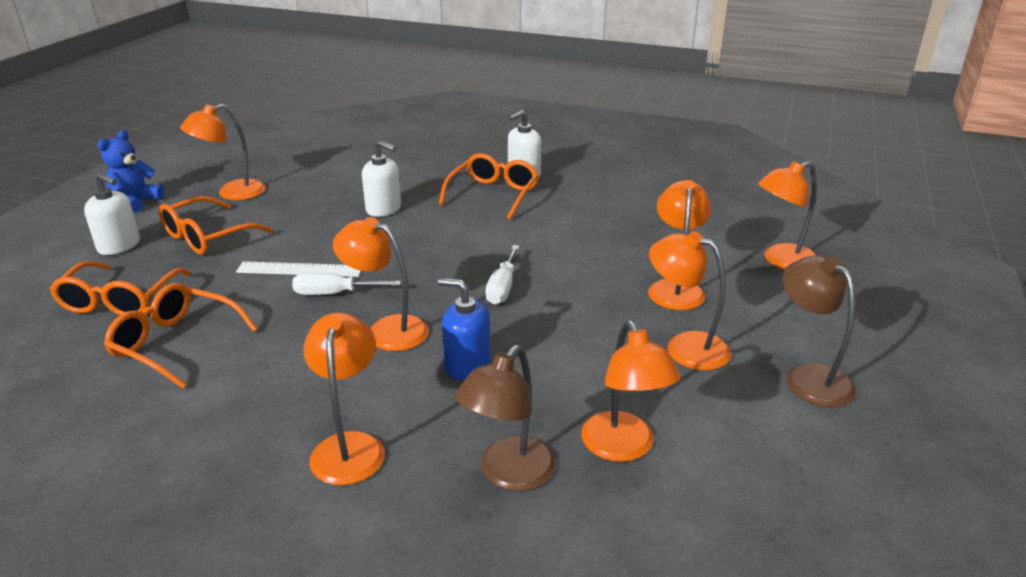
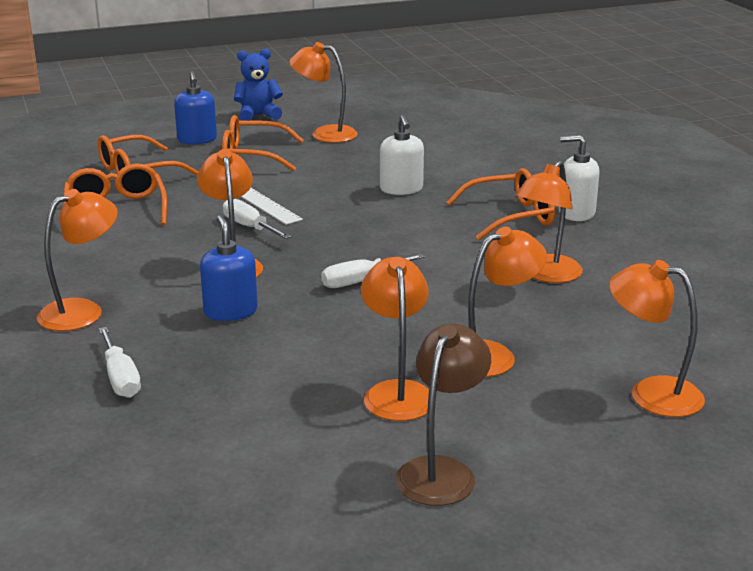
camera: 50 degrees right, 5 degrees down
(119, 246) = (197, 139): white soap dispenser -> blue soap dispenser
(508, 474) = (120, 378): brown lamp -> white screwdriver
(623, 448) = (209, 413): orange lamp -> orange lamp (546, 275)

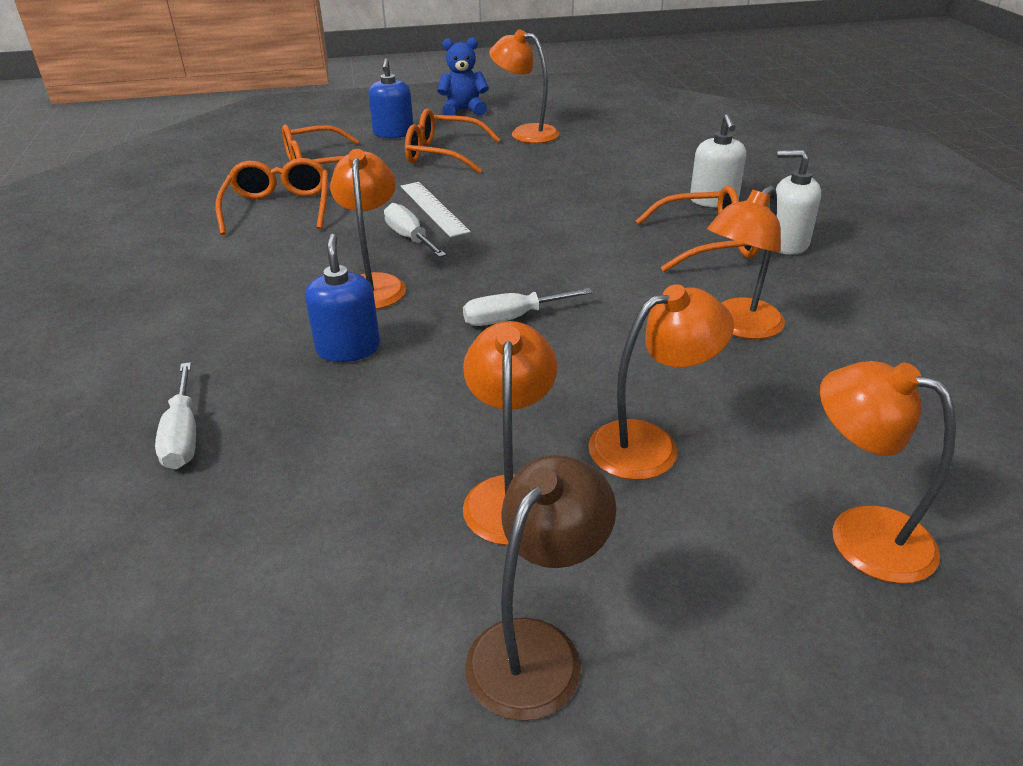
camera: 10 degrees right, 10 degrees up
(82, 311) = (185, 334): orange lamp -> none
(401, 189) = (589, 201): white soap dispenser -> white soap dispenser (713, 200)

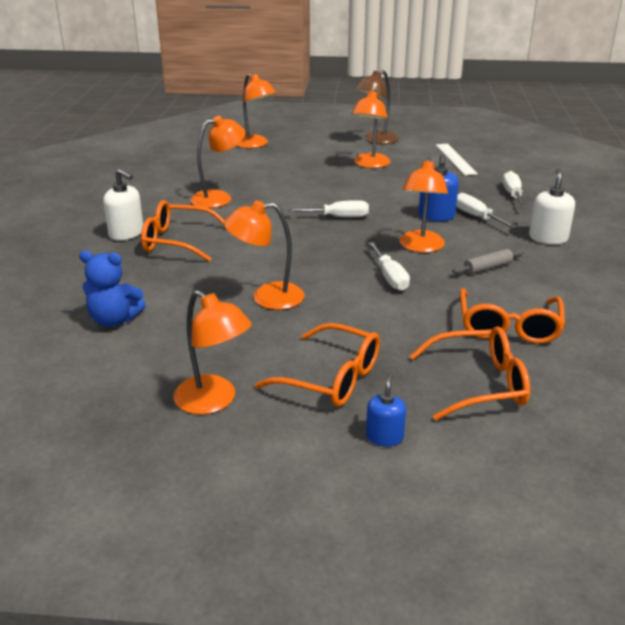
camera: 165 degrees left, 5 degrees down
(276, 359) = (476, 216): none -> white screwdriver
(283, 268) = (487, 268): none -> grey rolling pin
(393, 133) = (384, 437): blue soap dispenser -> blue soap dispenser, size x0.67
(433, 208) = (364, 303): white ruler -> white ruler (455, 159)
(463, 110) = (266, 481): blue teddy bear -> blue teddy bear (114, 320)
(650, 444) = (306, 169): orange lamp -> orange lamp (267, 297)
(713, 200) = (126, 273): white soap dispenser -> white soap dispenser (548, 238)

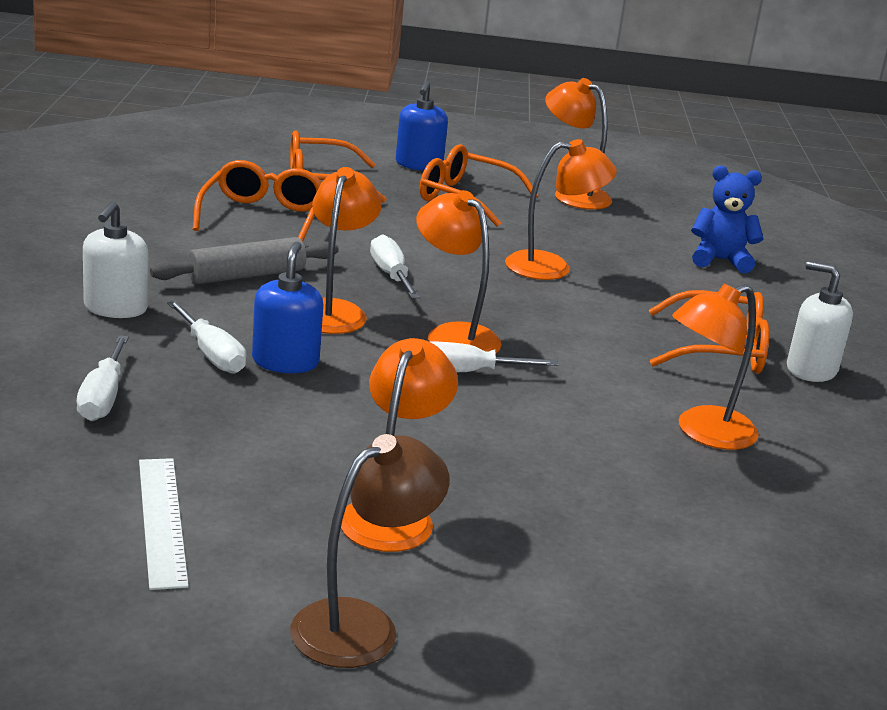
camera: 175 degrees right, 5 degrees down
(255, 144) = (715, 623): orange lamp -> orange lamp (453, 335)
(384, 437) = (419, 165): blue soap dispenser -> blue soap dispenser, size x1.50
(487, 268) = (246, 275): grey rolling pin -> grey rolling pin, size x1.56

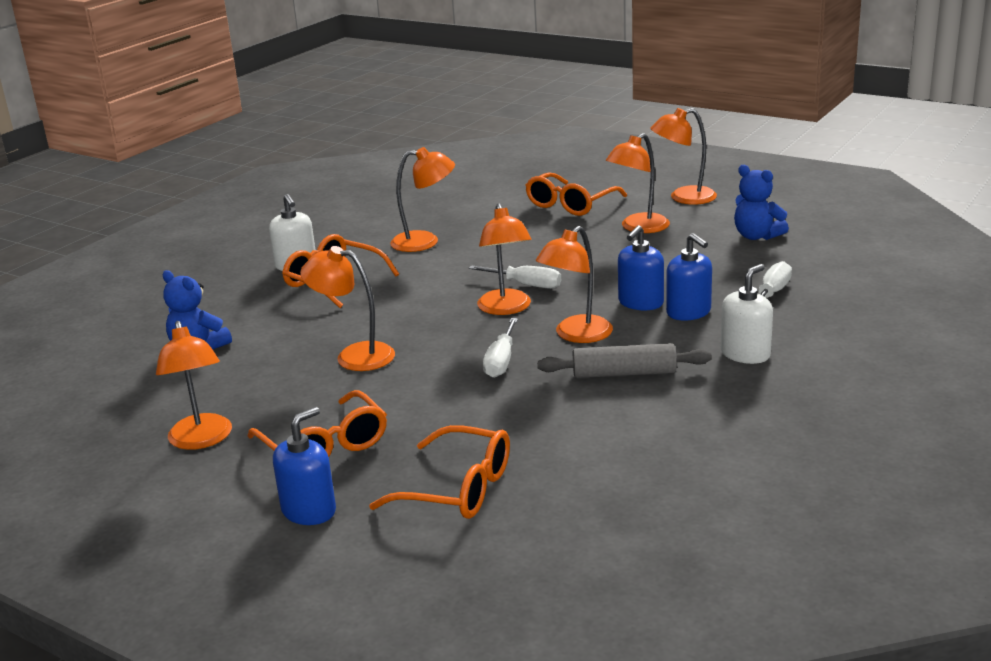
camera: 145 degrees left, 0 degrees up
(161, 520) = (756, 236): white ruler -> blue teddy bear
(211, 355) = (688, 312): white screwdriver -> blue soap dispenser
(262, 217) = (564, 440): orange glasses -> orange glasses (571, 204)
(361, 624) = (683, 198): brown lamp -> orange lamp

